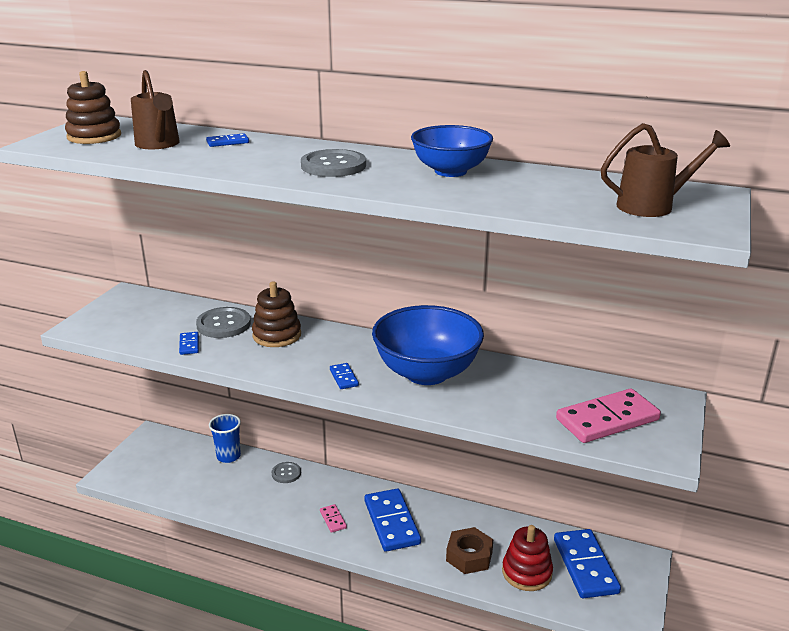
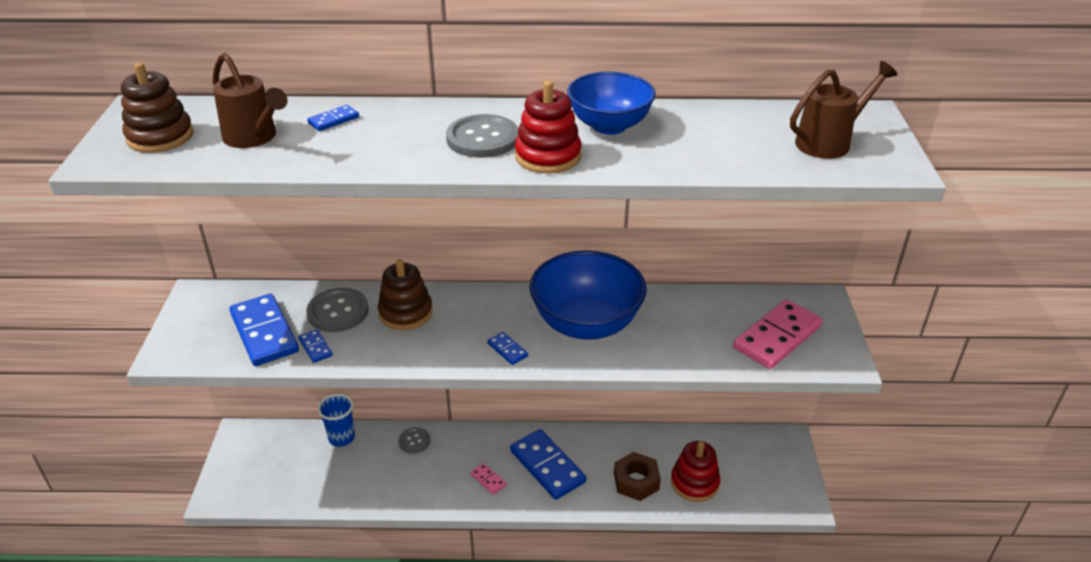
camera: 20 degrees left, 10 degrees up
(377, 182) = (548, 156): none -> red stacking toy
(585, 566) = (742, 461): blue domino -> blue domino (264, 333)

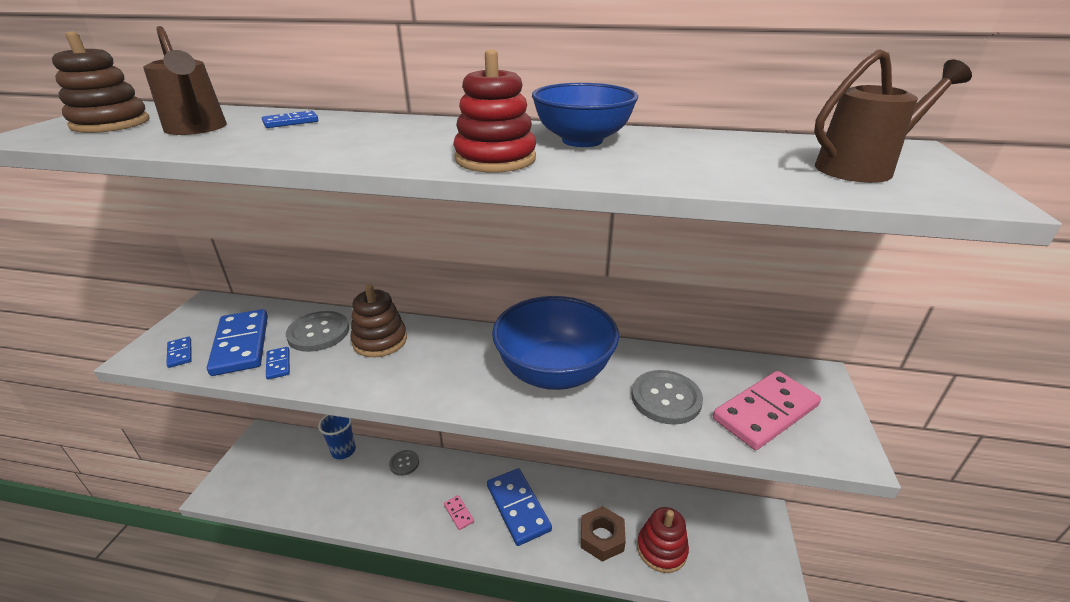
camera: 10 degrees right, 5 degrees down
(482, 138) = (431, 142): grey button -> grey button (666, 398)
(507, 350) = (463, 390): blue domino -> blue domino (180, 353)

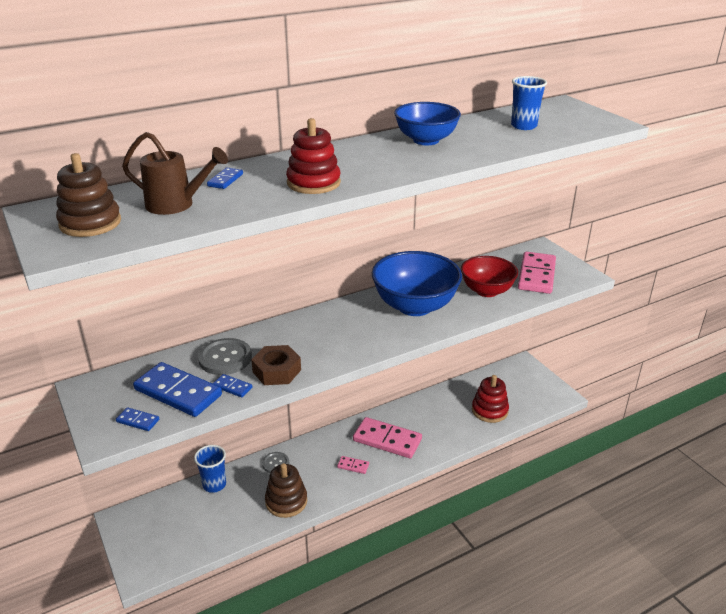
camera: 40 degrees left, 0 degrees up
(380, 341) = (280, 341): brown stacking toy -> brown stacking toy (286, 501)
(495, 159) = (411, 164): red stacking toy -> red stacking toy (313, 183)
(518, 507) = (387, 440): blue domino -> pink domino
(601, 537) = (453, 425): brown nut -> brown nut (276, 371)
(666, 398) = (487, 291): grey button -> red bowl
(770, 159) = (523, 126): none -> blue cup
(862, 168) = (563, 120): brown watering can -> none

